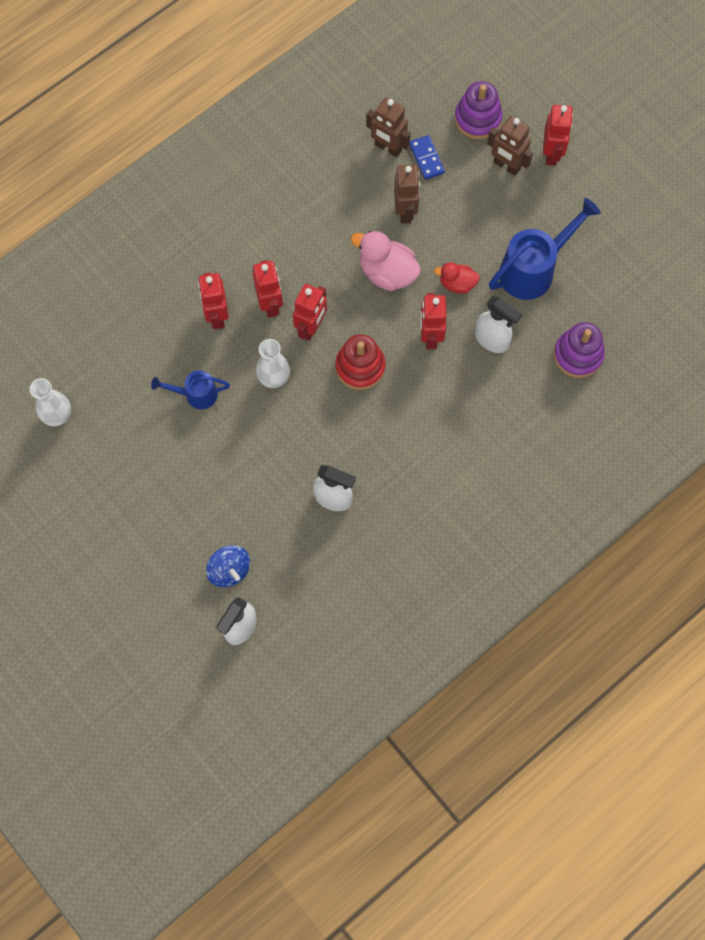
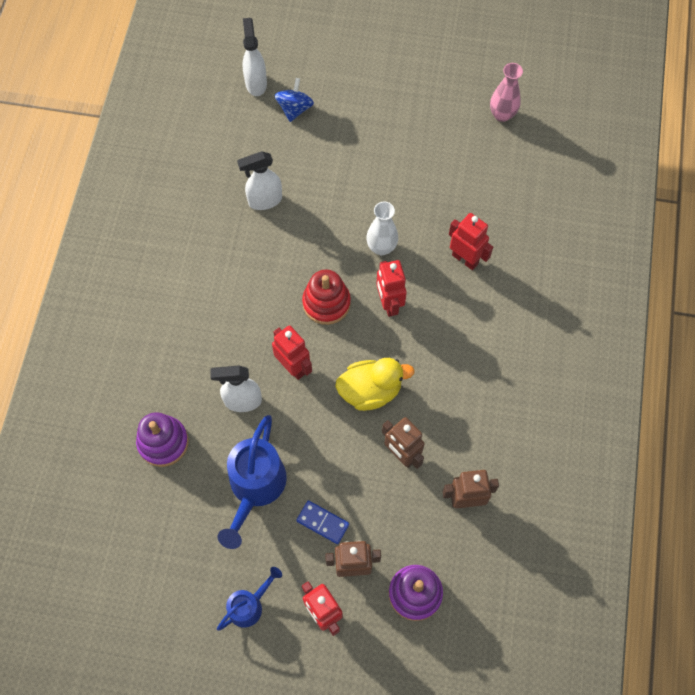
camera: 140 degrees right, 5 degrees down
(58, 416) = (502, 114): white vase -> pink vase
(196, 394) = (425, 196): blue watering can -> blue watering can (249, 605)
(229, 570) = (294, 109): blue spinning top -> blue spinning top turned 90 degrees clockwise
(270, 304) = (435, 297): red robot -> none
(387, 272) = (370, 391): pink duck -> yellow duck
(426, 158) = (425, 517): blue domino -> blue domino (322, 523)
(457, 283) = (307, 425): red duck -> none

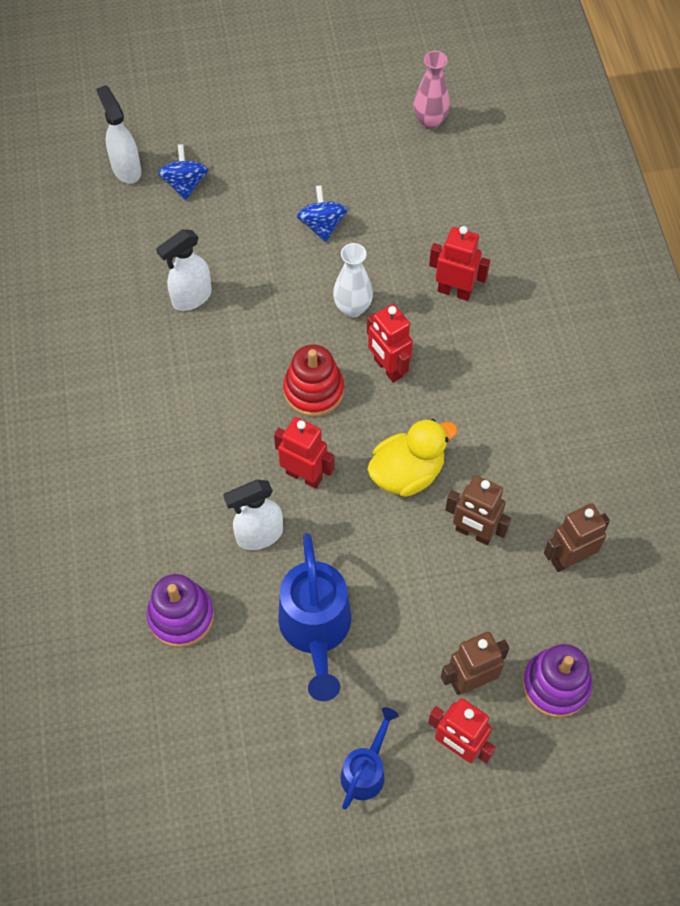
camera: 20 degrees left, 5 degrees down
(322, 523) = (413, 642): blue domino -> none
(385, 174) = (322, 225): none -> blue spinning top

